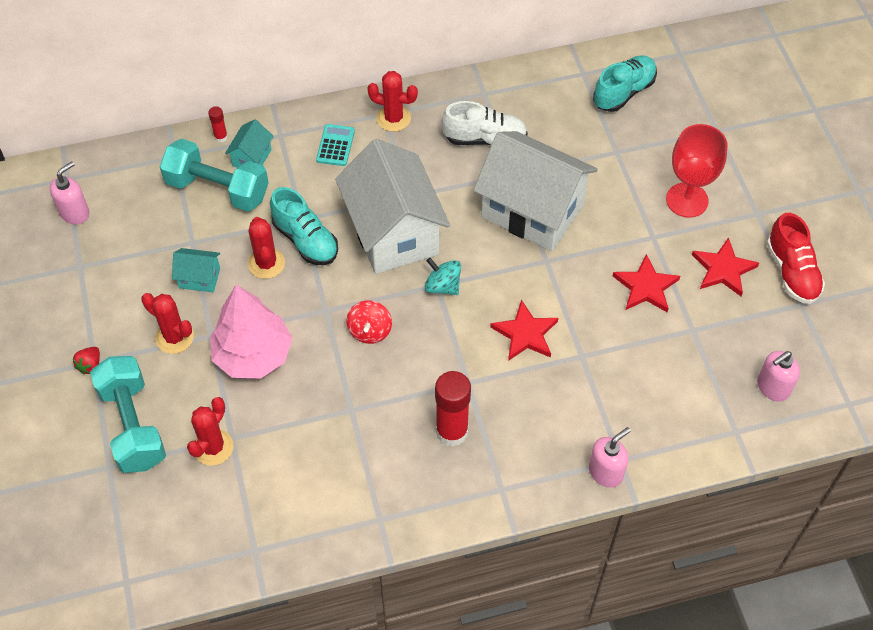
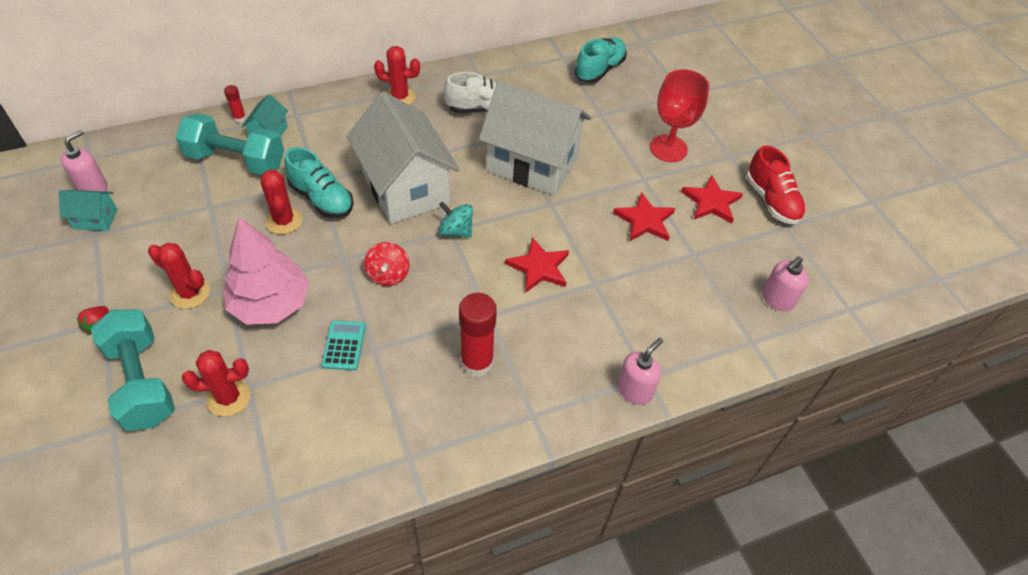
camera: 10 degrees left, 5 degrees down
(199, 278) = (217, 237): turquoise house -> turquoise house (95, 219)
(213, 447) = (228, 398): red cactus -> red cactus turned 60 degrees clockwise
(335, 145) = (347, 120): turquoise calculator -> turquoise calculator (344, 345)

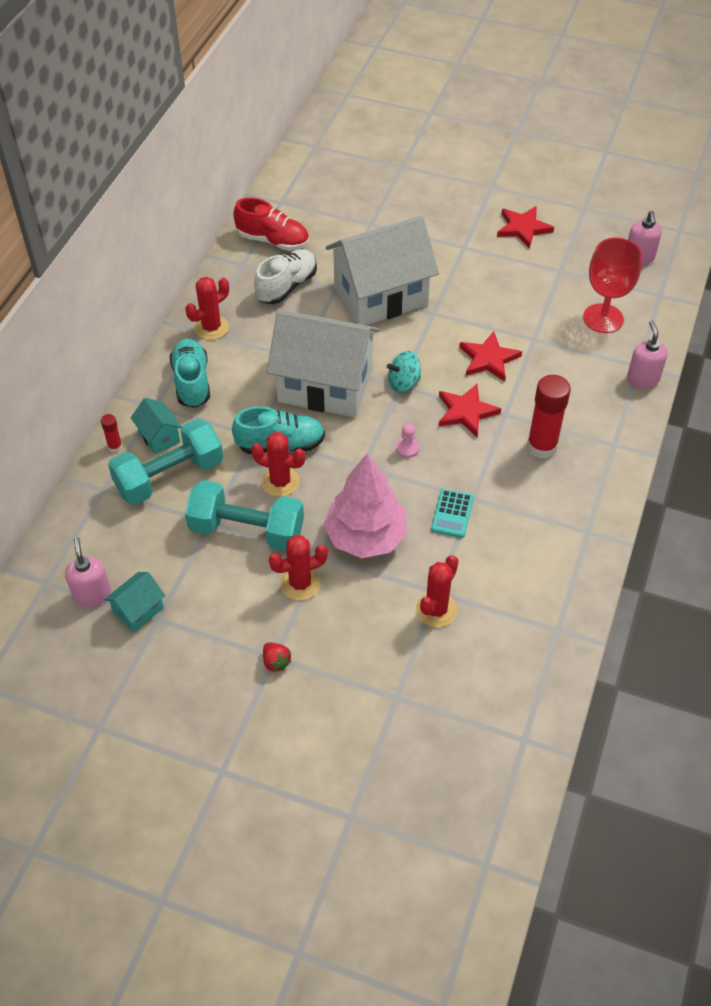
camera: 45 degrees left, 0 degrees up
(142, 382) = (367, 658): turquoise dumbbell -> turquoise dumbbell (247, 530)
(344, 345) = (452, 514): turquoise calculator -> turquoise calculator turned 120 degrees counterclockwise
(388, 274) = (407, 449): red spinning top -> pink pawn
(599, 70) = (320, 191): turquoise shoe -> turquoise shoe (192, 382)
(644, 220) = (503, 274): red star -> red star (466, 412)
(668, 148) = (448, 213): red goblet -> red goblet (603, 318)
(771, 201) = (554, 198): red shoe -> red shoe (273, 241)

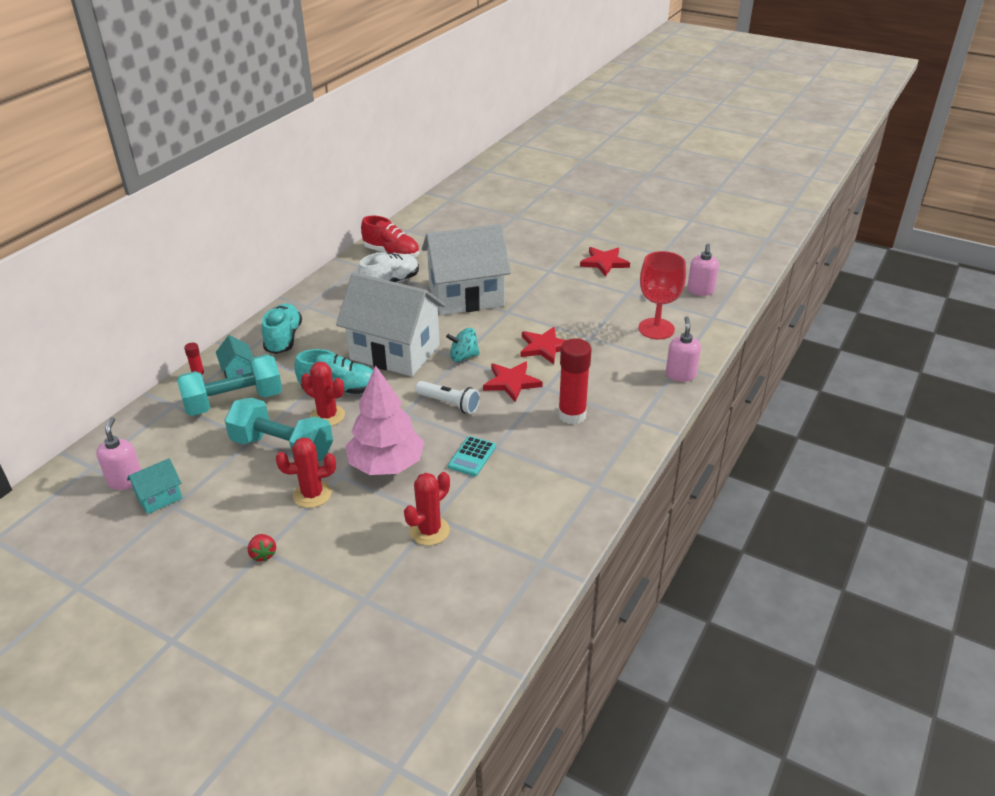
camera: 10 degrees right, 15 degrees down
(211, 328) = (316, 304): red cactus -> none
(407, 449) = (449, 404): pink pawn -> white flashlight

